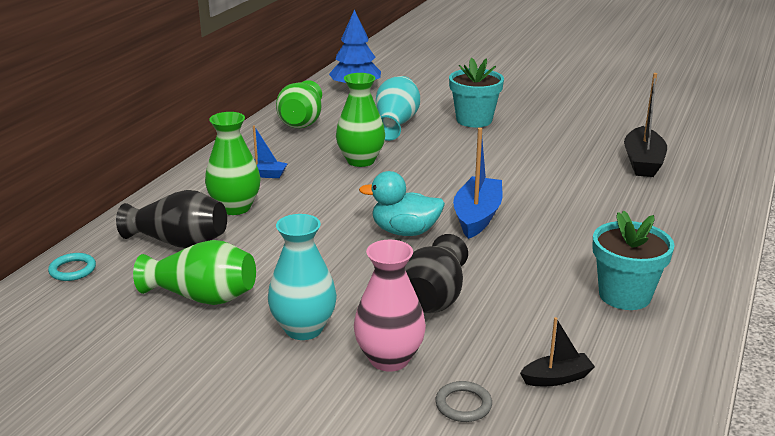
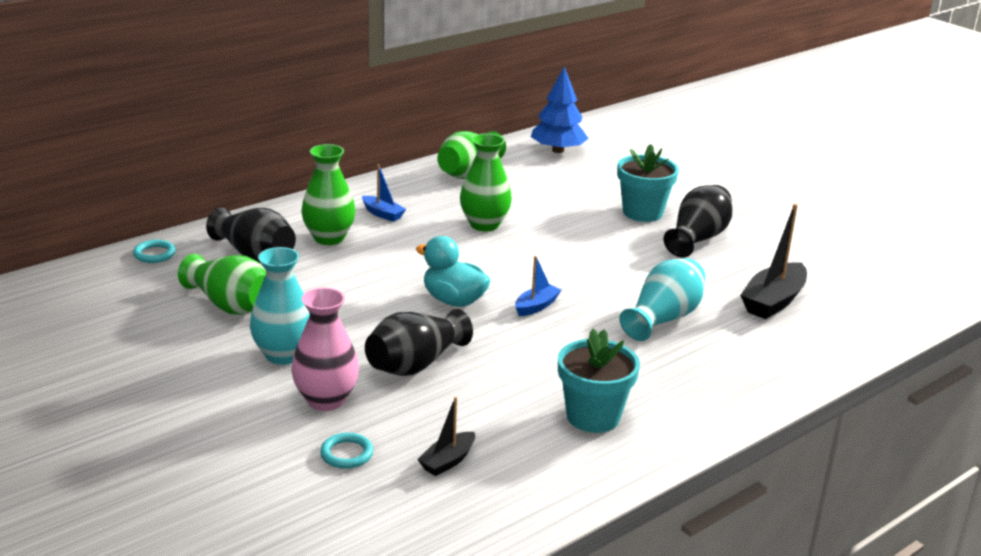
camera: 25 degrees right, 0 degrees up
(395, 124) = (558, 197): turquoise vase -> turquoise vase (663, 318)
(463, 405) = (346, 454): grey ring -> turquoise ring
(477, 216) = (536, 306): blue boat -> blue boat, size x0.56
(536, 129) = (697, 238): none -> black vase
(557, 378) = (447, 461): black boat -> black boat turned 120 degrees clockwise

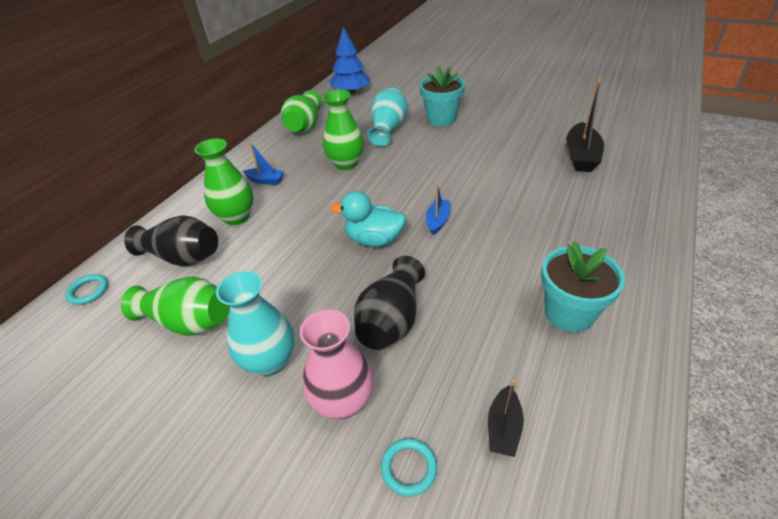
camera: 20 degrees left, 15 degrees up
(663, 318) = (530, 197): turquoise vase -> turquoise vase (388, 129)
(697, 238) = (491, 126): black vase -> none

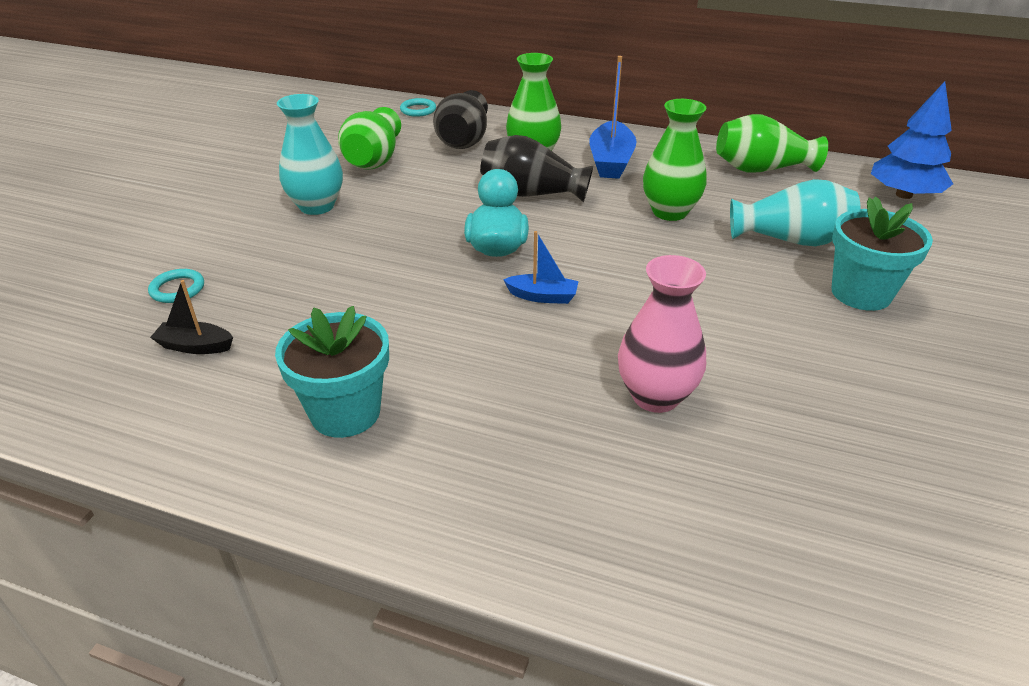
camera: 80 degrees right, 5 degrees down
(265, 180) = (610, 161): blue boat -> blue boat, size x1.77
(343, 401) = (259, 249): pink vase -> pink vase (655, 396)
(391, 320) = (357, 269): black vase -> black vase (531, 194)
(581, 156) = (797, 482): black boat -> none

